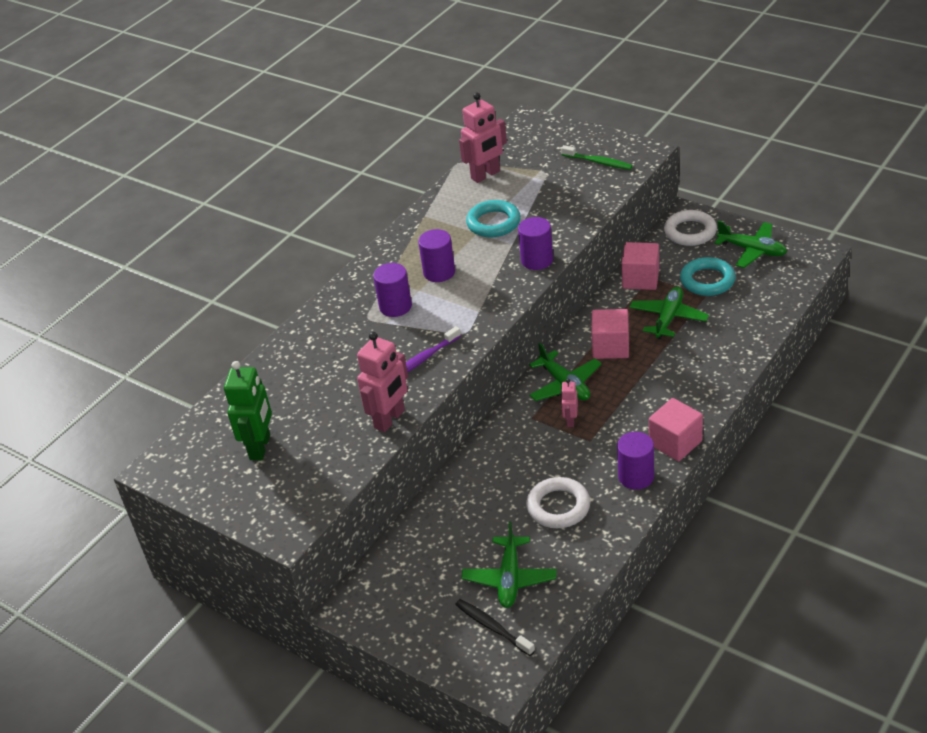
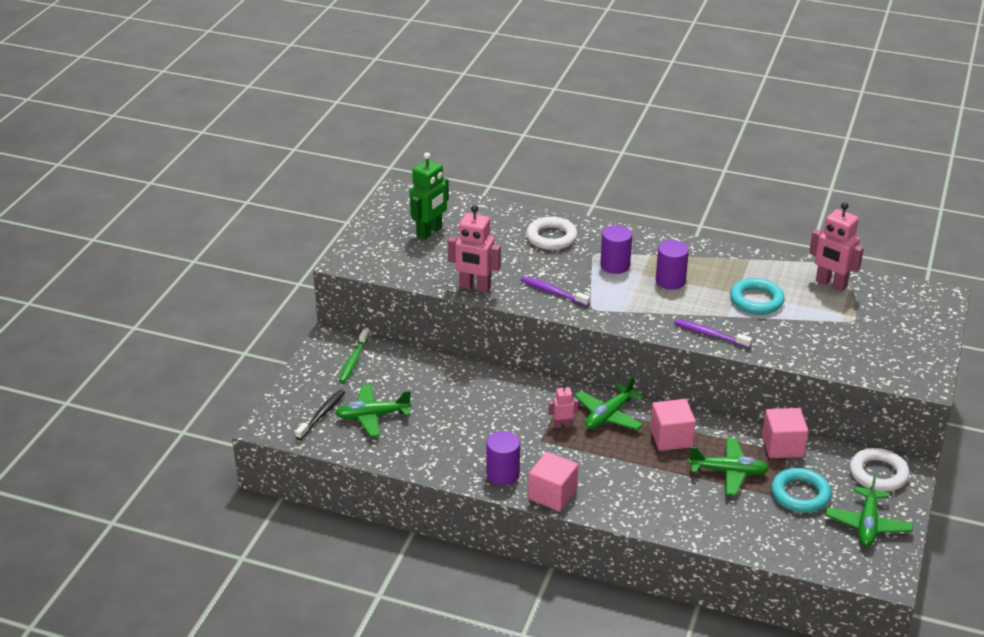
camera: 70 degrees right, 5 degrees down
(260, 447) = (429, 232): green robot -> green robot turned 45 degrees counterclockwise
(537, 260) = (710, 334): purple cylinder -> purple toothbrush
(558, 506) = (456, 432): white ring -> white ring (551, 237)
(598, 162) = (889, 353): green toothbrush -> green toothbrush (353, 360)

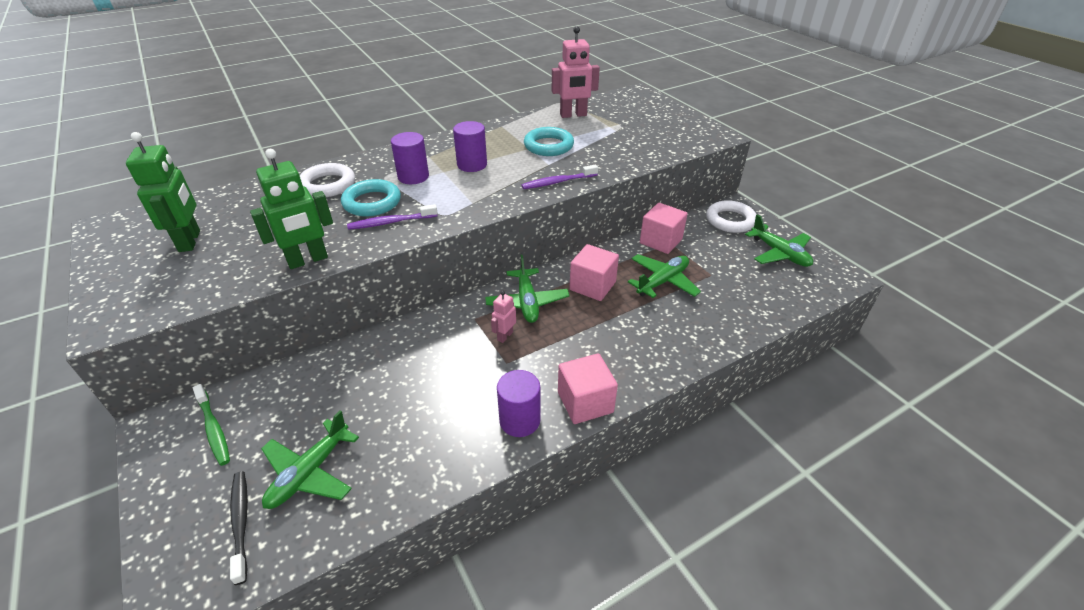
camera: 50 degrees left, 5 degrees up
(475, 287) = (308, 260): pink robot -> green robot
(800, 494) = (720, 263): turquoise ring -> turquoise ring (372, 202)

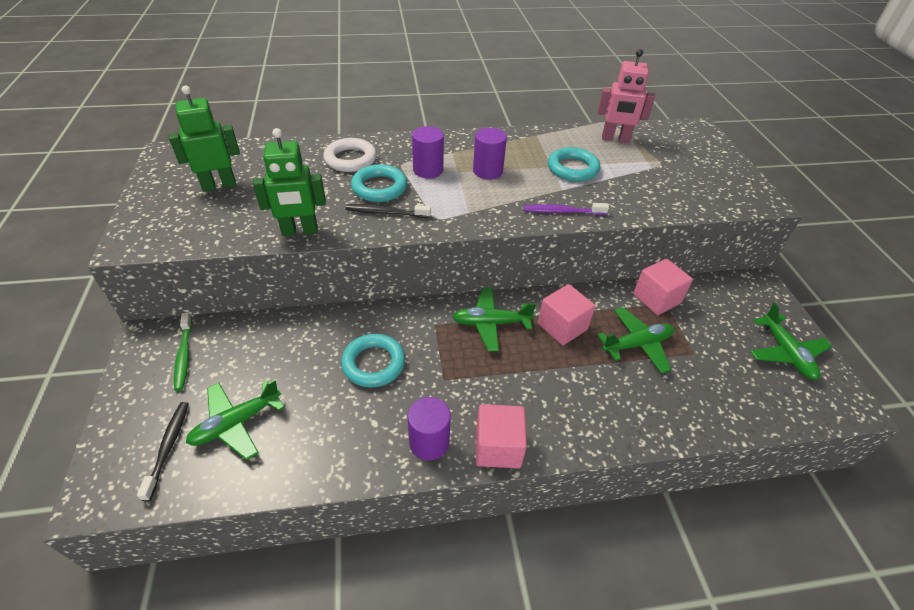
camera: 20 degrees right, 5 degrees up
(190, 241) = (219, 185): green robot -> green robot turned 120 degrees counterclockwise
(391, 222) = (386, 213): purple toothbrush -> black toothbrush
(430, 371) = (373, 363): none -> turquoise ring
(505, 336) = (454, 351): pink robot -> none
(527, 302) = (491, 323): green plane -> green plane turned 75 degrees clockwise
(730, 220) = (746, 297): white ring -> none

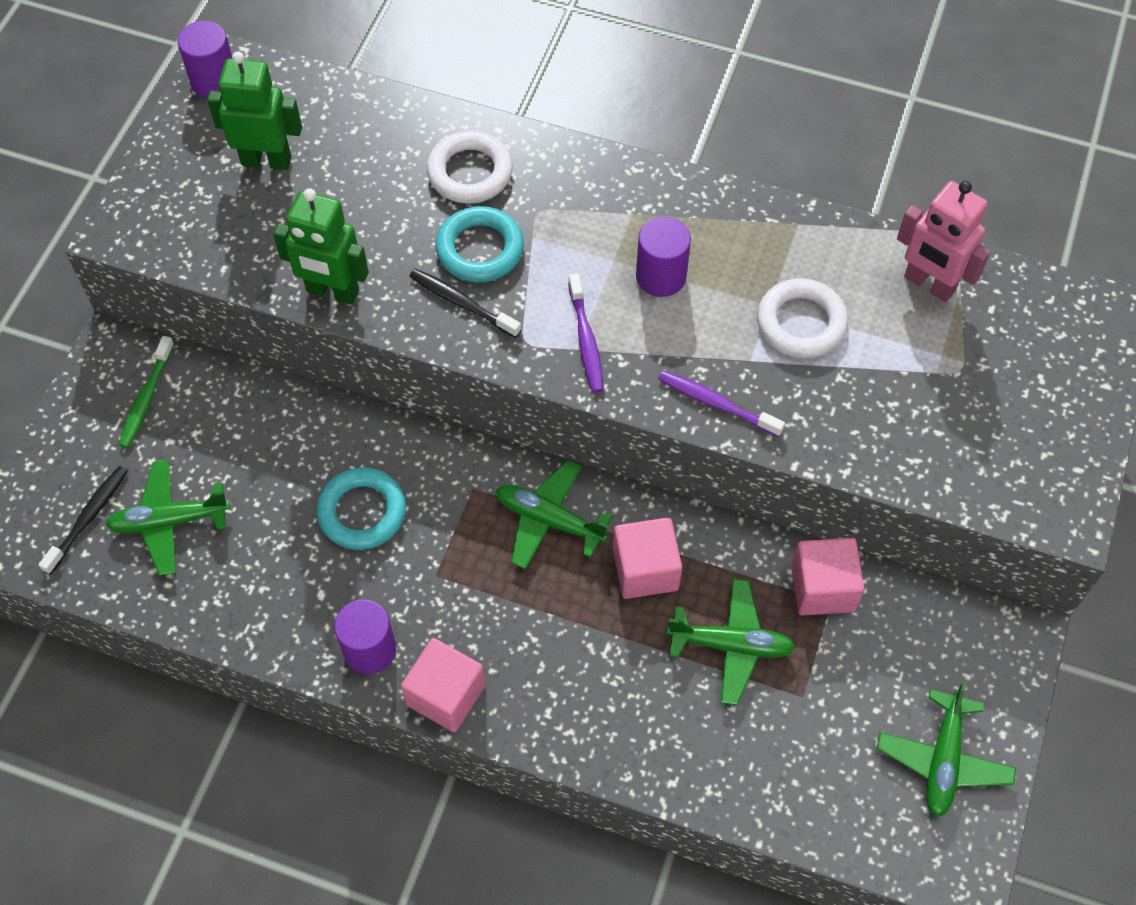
camera: 30 degrees right, 15 degrees up
(428, 170) = (571, 239): purple cylinder -> purple cylinder (214, 81)
(470, 207) = (586, 340): none -> purple toothbrush
(572, 169) = (801, 323): turquoise ring -> white ring

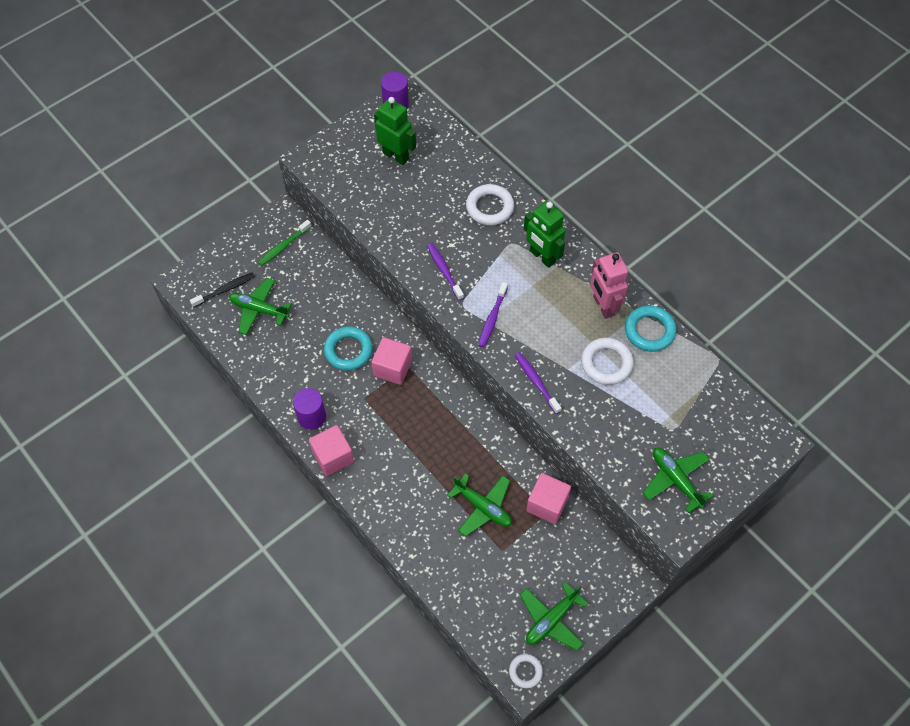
camera: 30 degrees right, 0 degrees up
(332, 292) = (386, 235): green robot -> green robot (542, 257)
(462, 303) = (444, 271): black toothbrush -> purple toothbrush
(480, 249) = (470, 248): turquoise ring -> turquoise ring (649, 331)
(549, 520) = (434, 400): green plane -> green plane (675, 480)
(645, 570) = (465, 448): pink cube -> pink cube (392, 368)
(661, 276) = (550, 305): purple cylinder -> none
(929, 284) = (688, 377): pink robot -> pink robot (603, 306)
(957, 861) = (525, 671): none -> white ring

